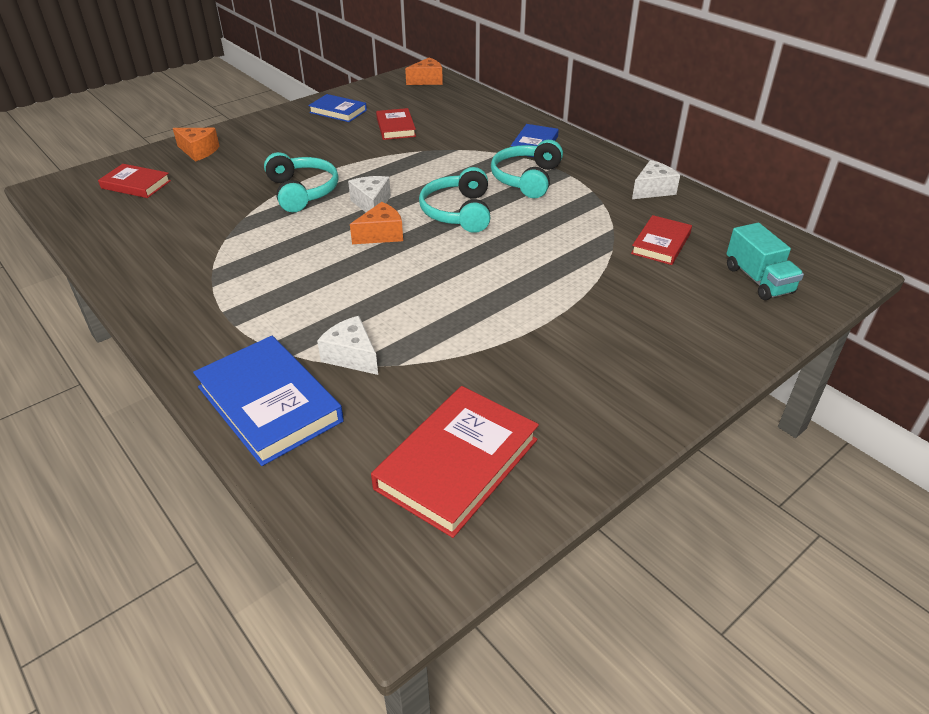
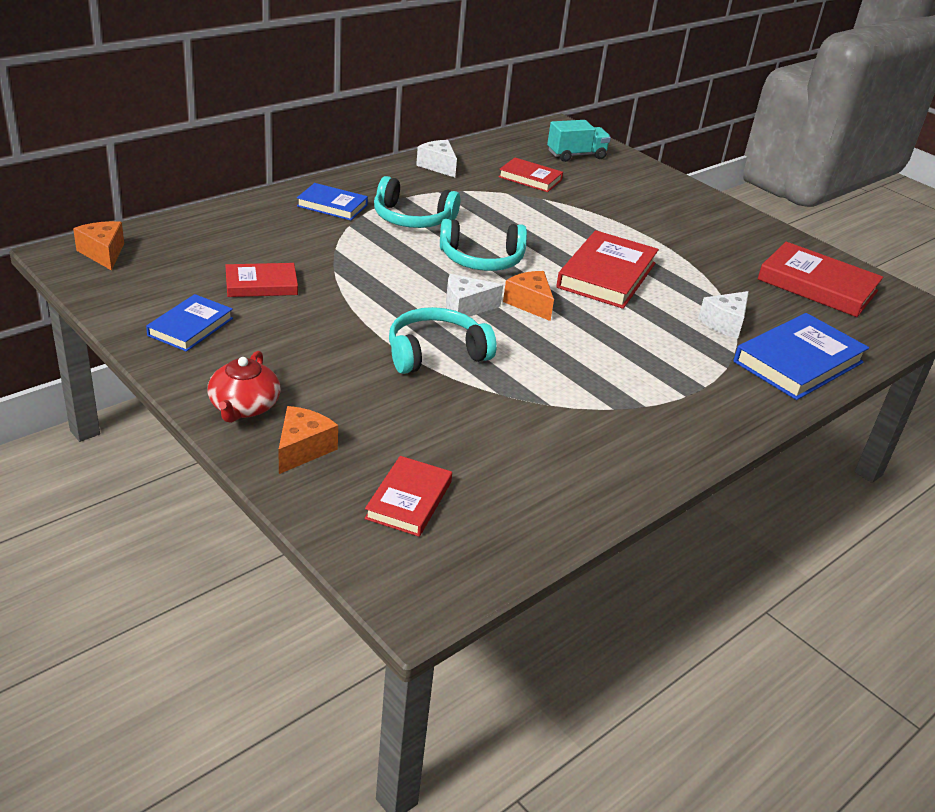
camera: 95 degrees left, 5 degrees down
(246, 132) = (244, 407): none -> red teapot
(444, 282) = (606, 275): none -> red book

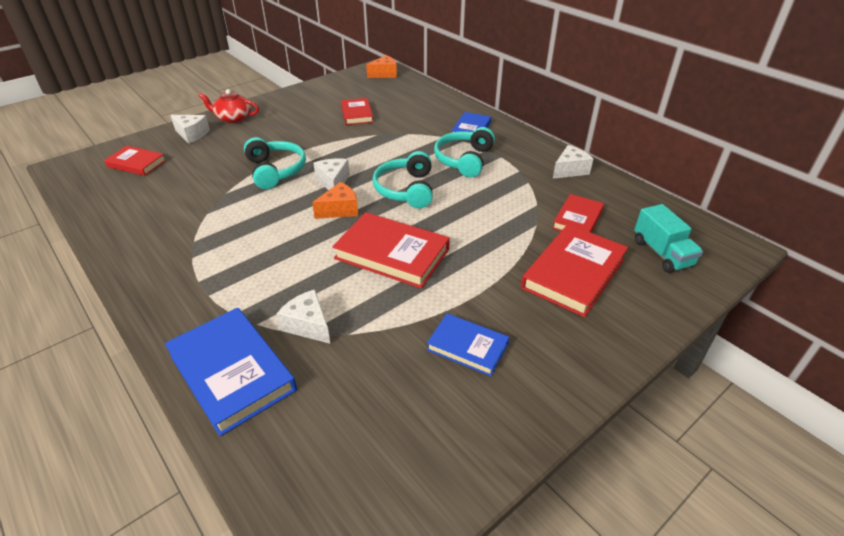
camera: 95 degrees right, 5 degrees up
(190, 327) = (310, 100): blue book -> blue book (467, 347)
(303, 449) = (192, 134): orange cheese -> white cheese
(817, 285) = (397, 434): red book -> red book (573, 273)

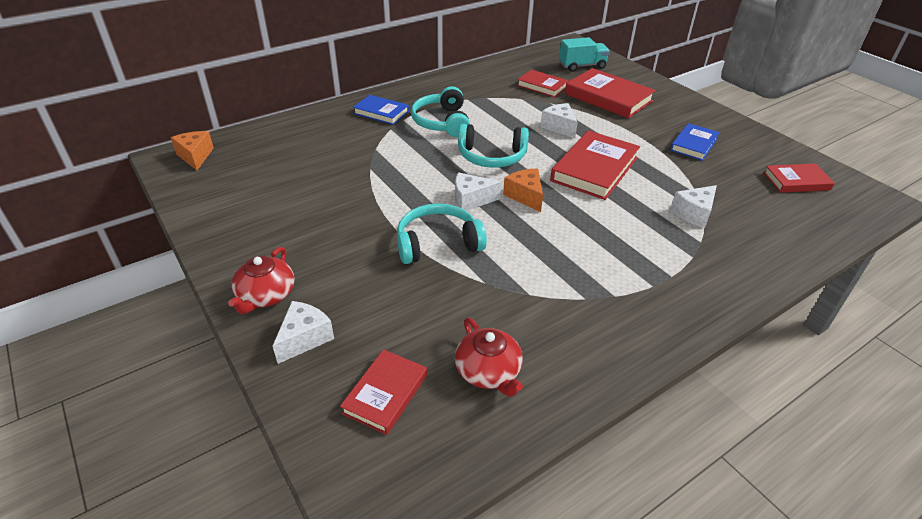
camera: 85 degrees left, 0 degrees up
(137, 198) = (488, 371): none -> red teapot
(232, 372) = (759, 251): blue book -> none
(357, 114) = (309, 181): red book -> red book (796, 181)
(464, 160) = (442, 122): turquoise headphones -> turquoise headphones turned 60 degrees clockwise
(570, 170) = (471, 78): white cheese -> white cheese (559, 127)

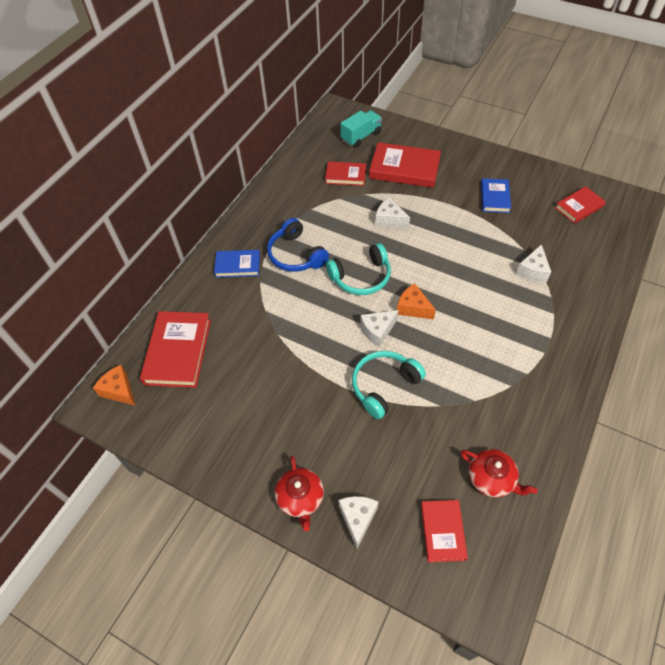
camera: 25 degrees left, 15 degrees up
(442, 122) = (296, 255): turquoise headphones -> blue headphones
(594, 169) = (443, 256): red book -> red book (178, 351)

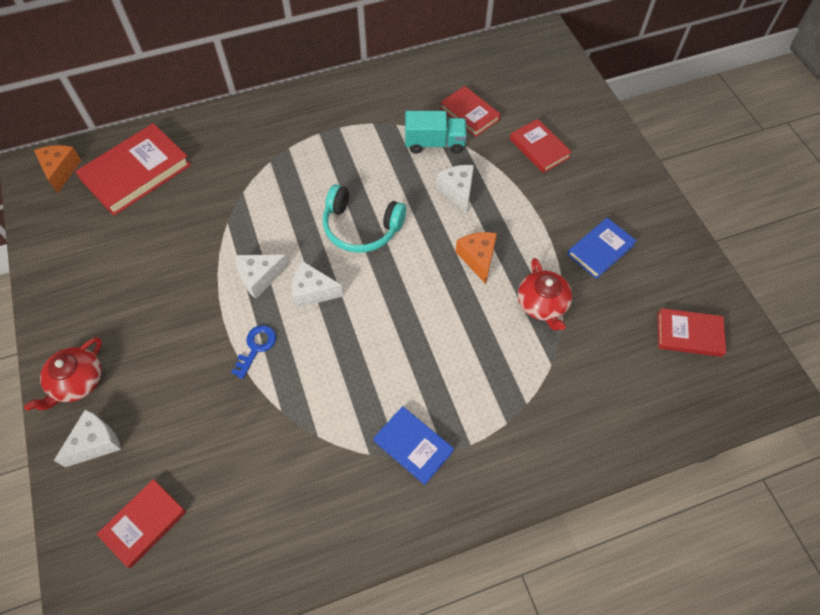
camera: 40 degrees right, 5 degrees up
(237, 265) = (269, 131): blue book -> blue book (413, 446)
(296, 255) = (329, 160): blue headphones -> none
(361, 136) = (535, 83): turquoise truck -> turquoise truck (435, 143)
(384, 386) = (256, 347): turquoise headphones -> blue key
(404, 169) = (539, 148): red book -> red book, size x0.60
(413, 308) = (372, 297): orange cheese -> orange cheese (478, 258)
(492, 478) = (241, 521): red teapot -> red teapot (542, 304)
(532, 271) = (541, 360): white cheese -> white cheese (260, 277)

